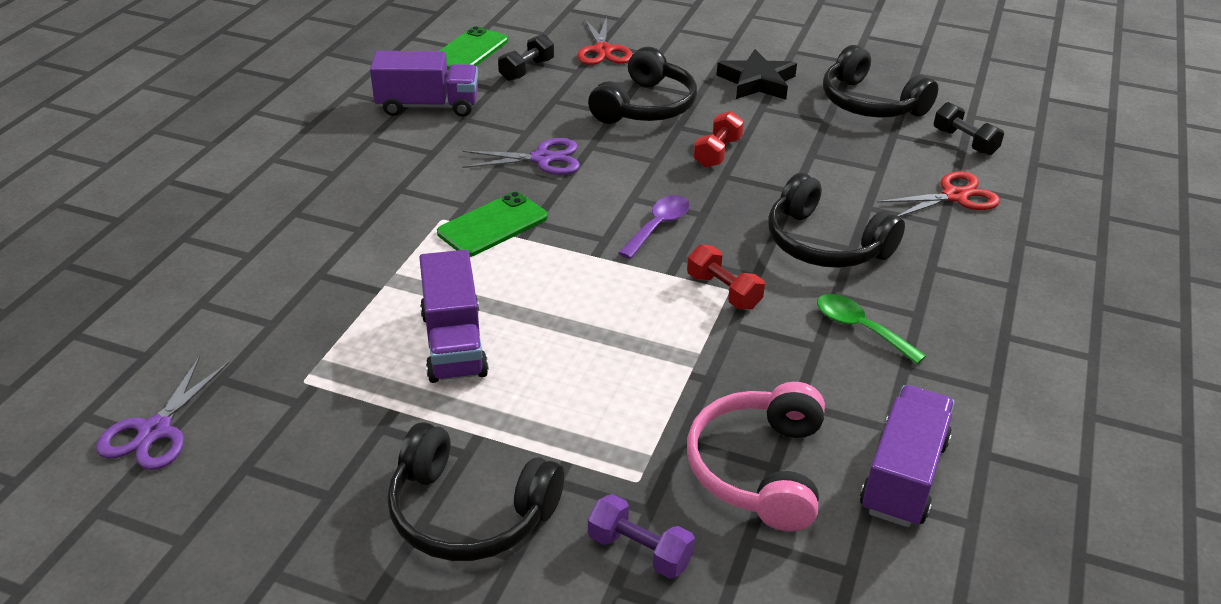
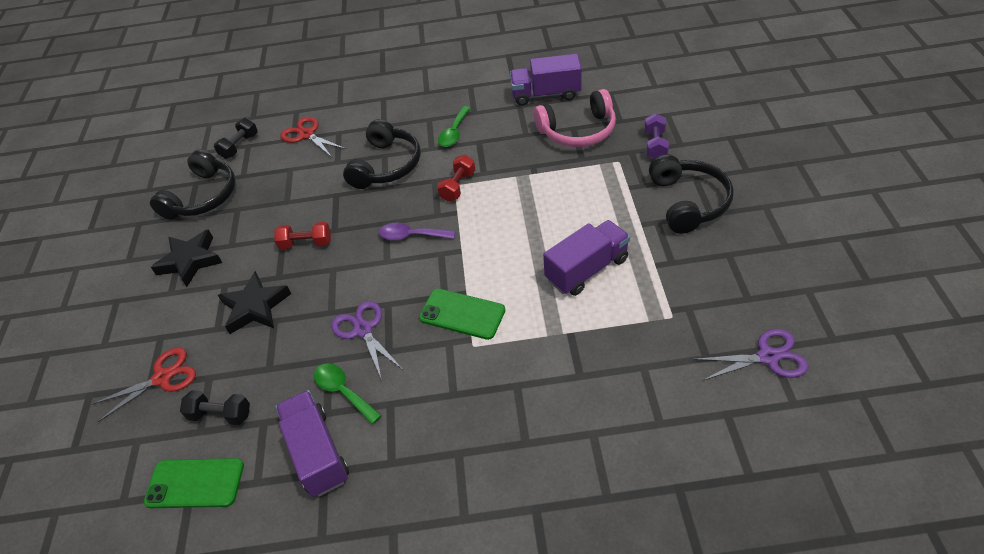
camera: 110 degrees left, 10 degrees up
(478, 131) = (343, 391): none -> green spoon
(645, 106) = (255, 307): black headphones -> black star

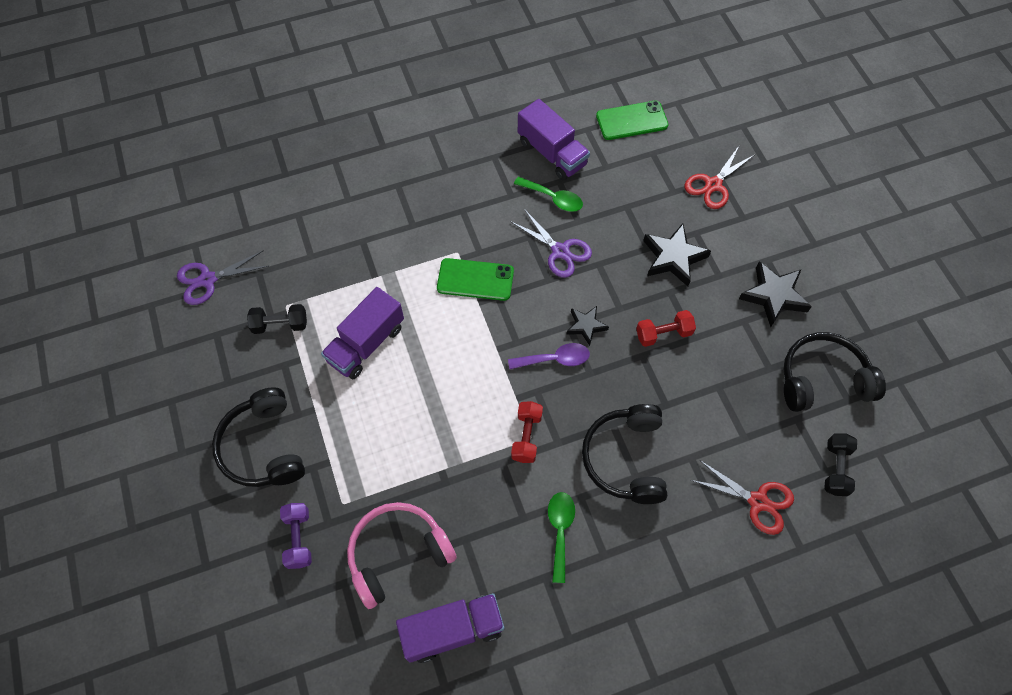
camera: 160 degrees right, 15 degrees up
(203, 197) = (822, 379): black headphones -> black headphones turned 75 degrees clockwise
(220, 414) = (644, 166): black dumbbell -> black dumbbell (280, 324)
(371, 258) = (586, 326): none -> black star

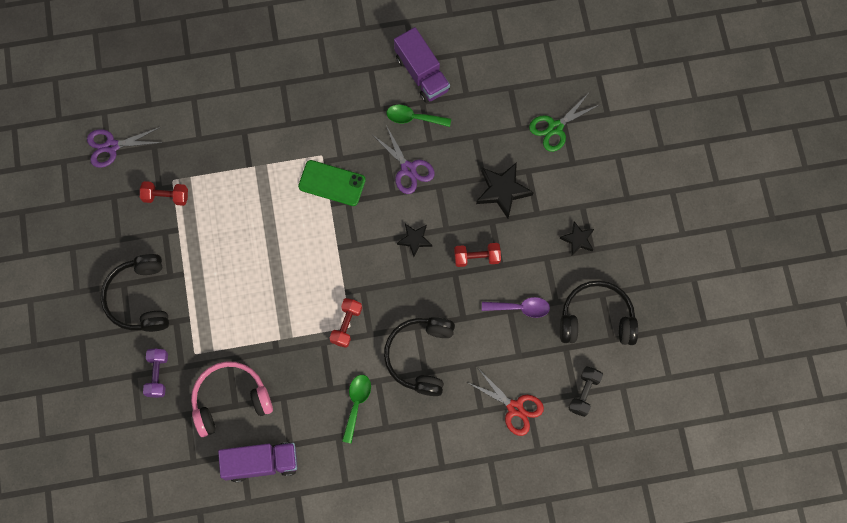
camera: 10 degrees right, 10 degrees up
(280, 324) = (166, 196): black dumbbell -> red dumbbell
(366, 344) = (233, 225): purple truck -> none
(553, 198) = (413, 118): green spoon -> green spoon turned 150 degrees clockwise
(555, 359) = (383, 264): purple spoon -> purple spoon (520, 308)
(631, 121) = (500, 52): green phone -> none
(713, 185) = (555, 127): red scissors -> green scissors
(774, 296) = (578, 239): black star -> black star, size x0.61

